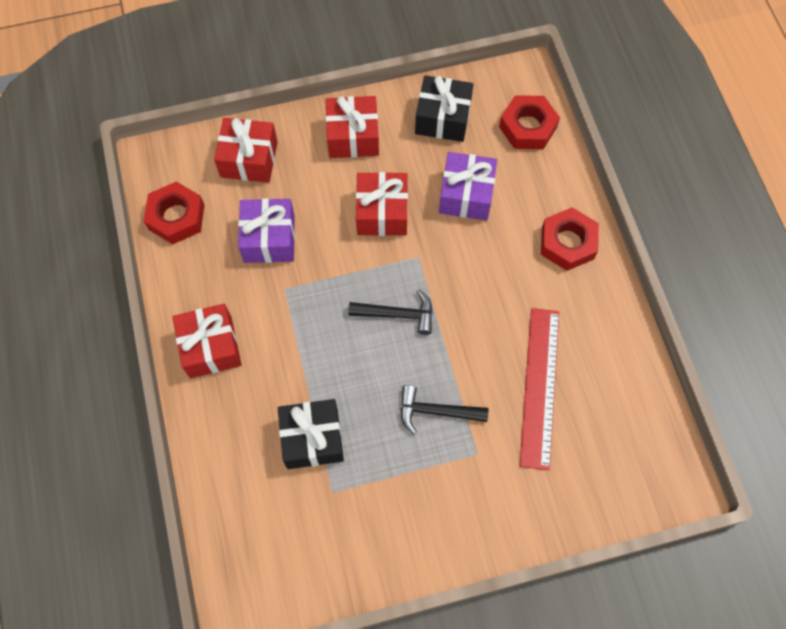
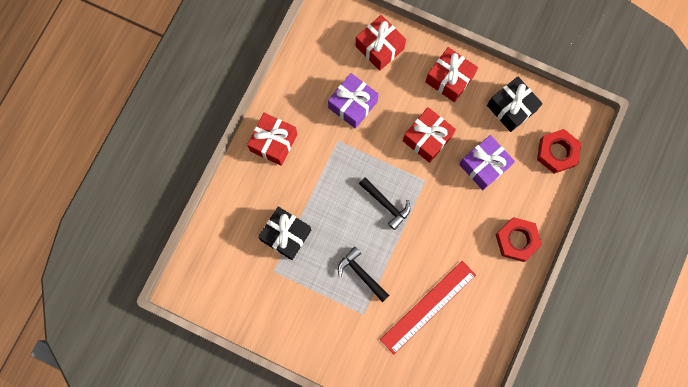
camera: 40 degrees right, 10 degrees up
(176, 217) = (313, 52): red nut -> none

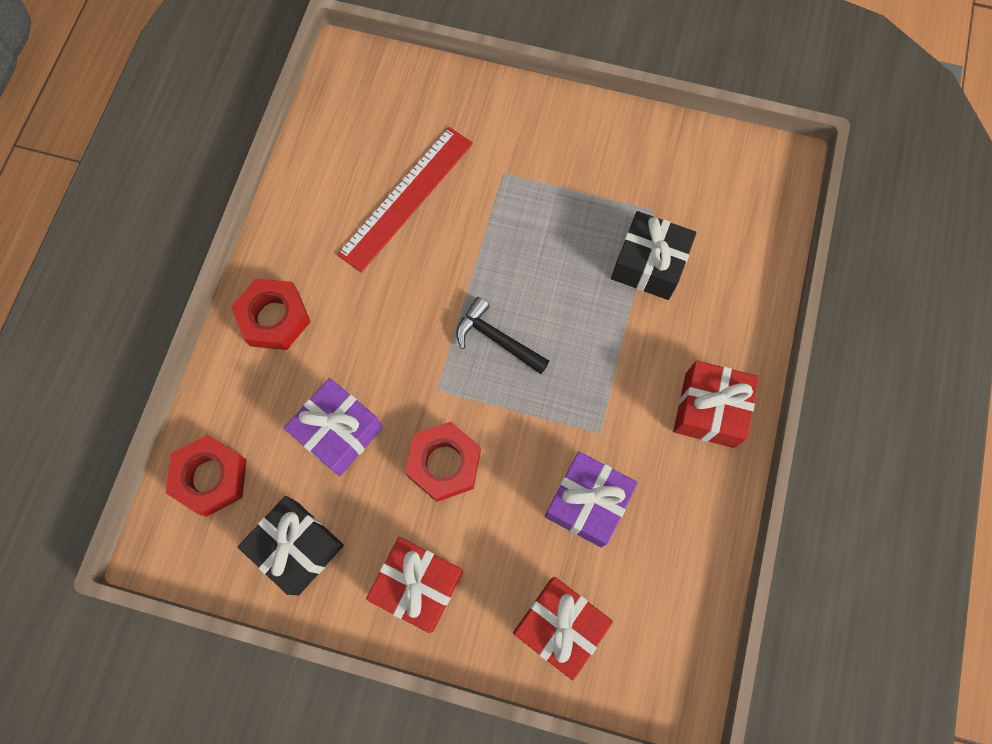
camera: 170 degrees right, 5 degrees down
(361, 274) = (517, 227): black hammer -> none
(427, 138) = (444, 463): red gift -> red nut

